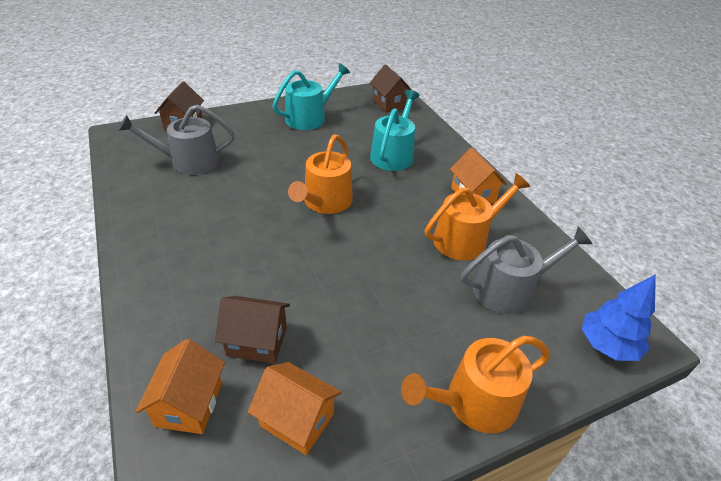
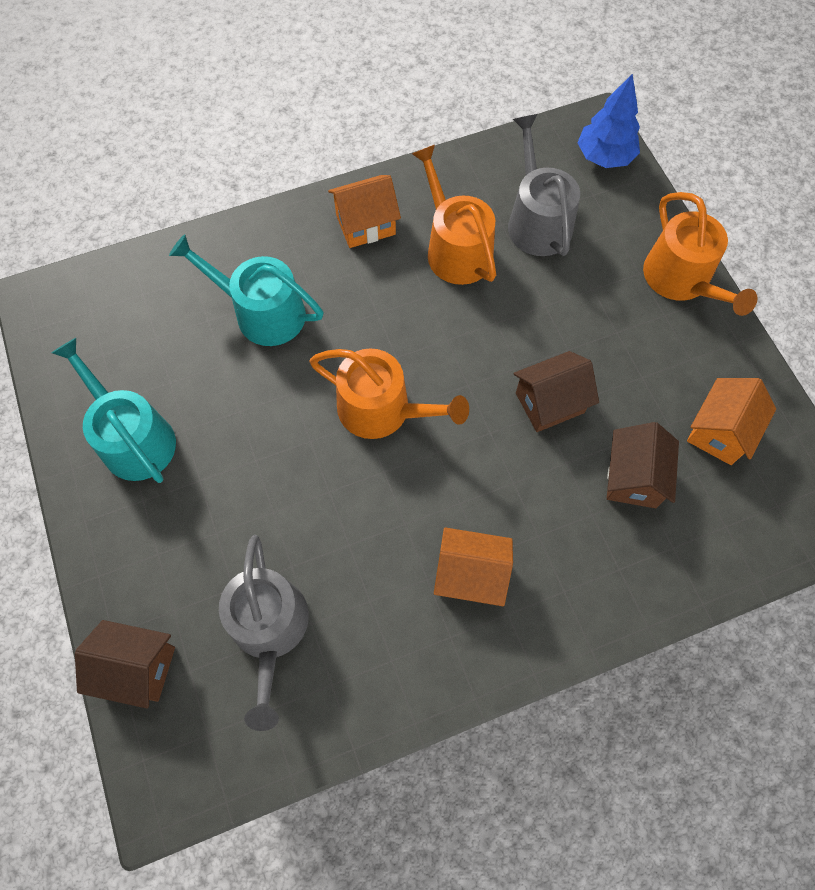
camera: 85 degrees left, 25 degrees up
(189, 404) = (717, 535): orange house -> orange house (470, 574)
(389, 104) = (96, 305): brown house -> brown house (549, 403)

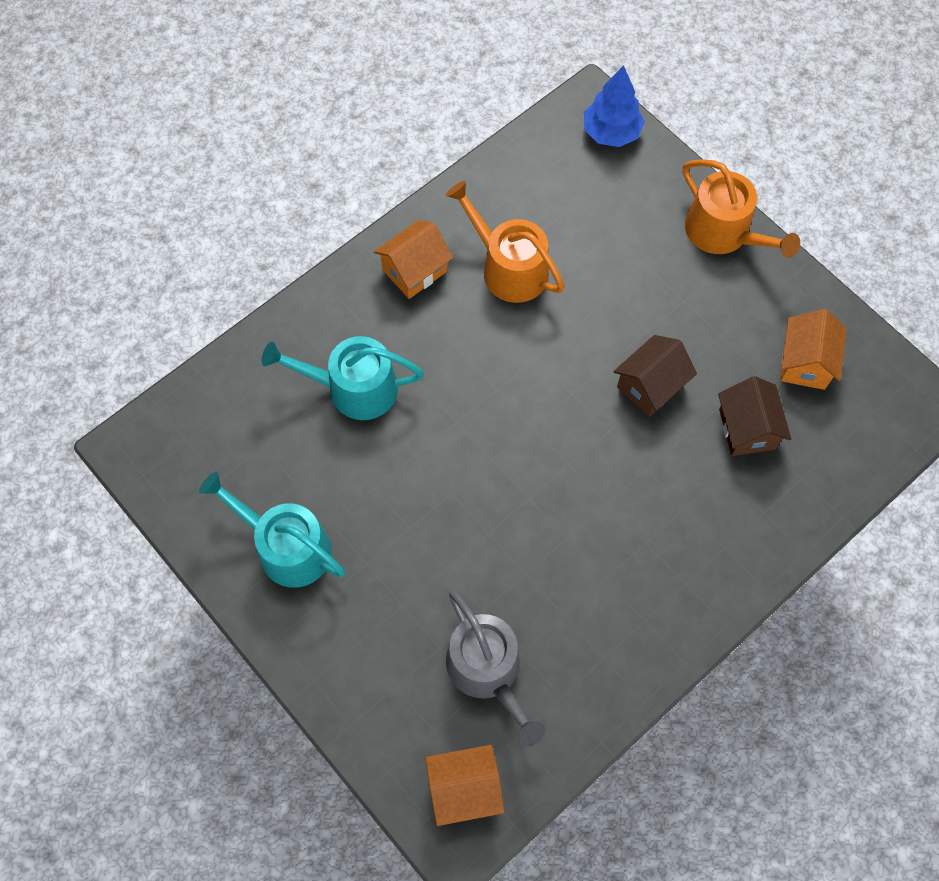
camera: 20 degrees left, 0 degrees up
(138, 667) = (386, 745): brown house -> none
(382, 410) = (504, 443): orange watering can -> none
(470, 574) = (641, 562): orange house -> orange house (464, 788)
(537, 221) = (573, 216): grey watering can -> none

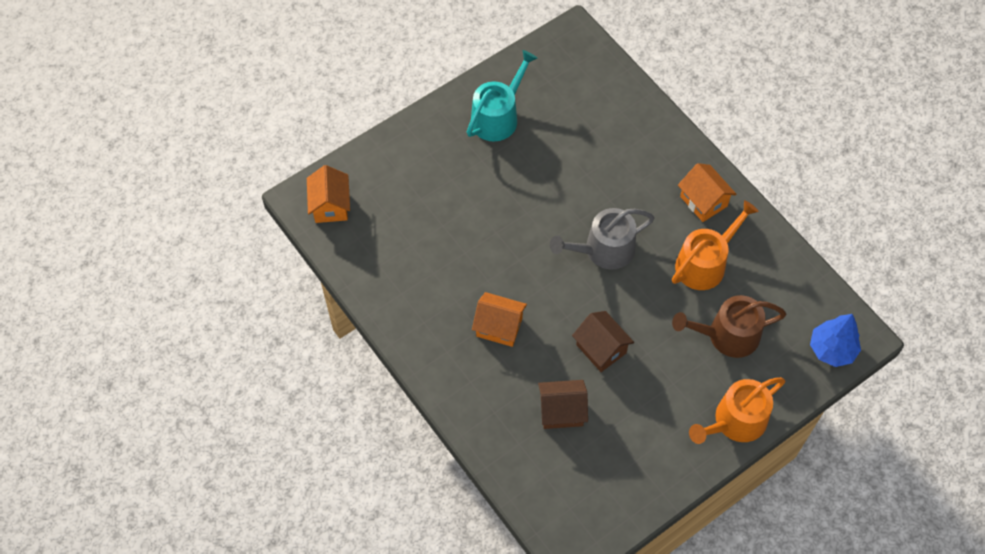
camera: 95 degrees right, 5 degrees down
(353, 388) = (609, 159): turquoise watering can -> none
(488, 671) = (402, 225): grey watering can -> grey watering can (603, 250)
(609, 242) = (727, 335): none -> brown watering can
(805, 363) = (615, 463): orange house -> orange house (499, 327)

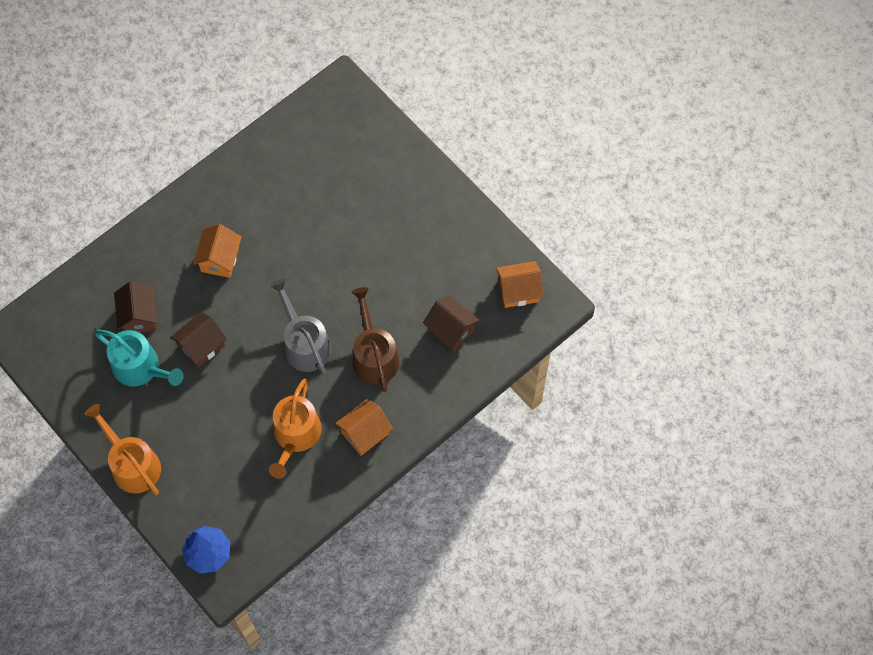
camera: 85 degrees right, 5 degrees up
(330, 206) = (336, 110): orange house -> orange house (518, 291)
(498, 116) = (446, 241): turquoise watering can -> turquoise watering can (140, 367)
(596, 120) = (451, 330): none -> brown house
(705, 263) = (295, 435): orange watering can -> orange watering can turned 60 degrees clockwise
(727, 335) = (219, 457): brown watering can -> brown watering can (374, 355)

